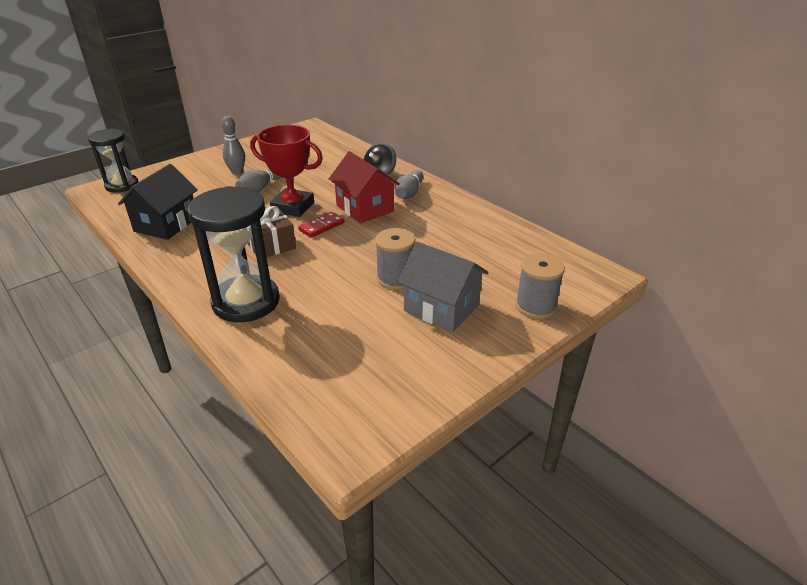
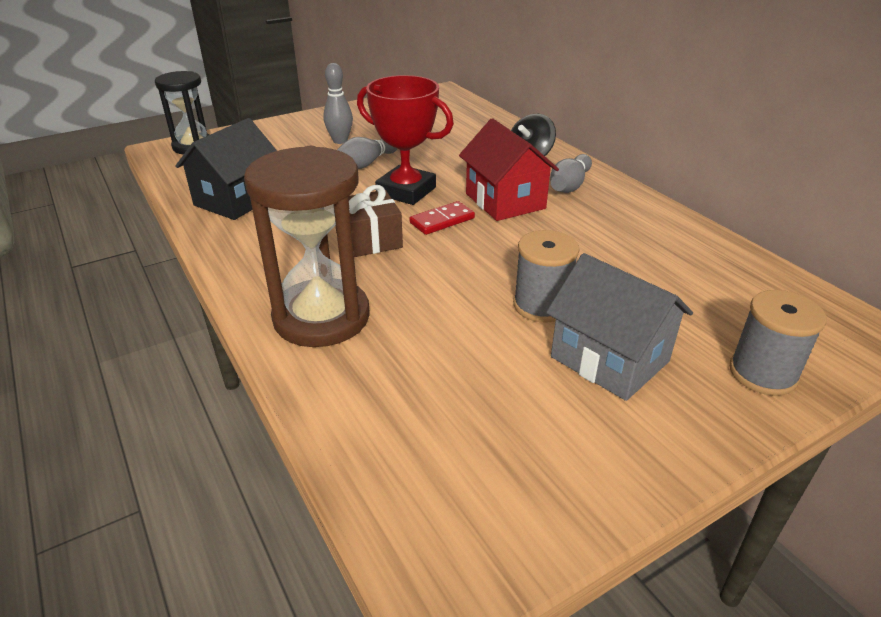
camera: 10 degrees right, 0 degrees up
(246, 302) = (321, 317): black hourglass -> brown hourglass

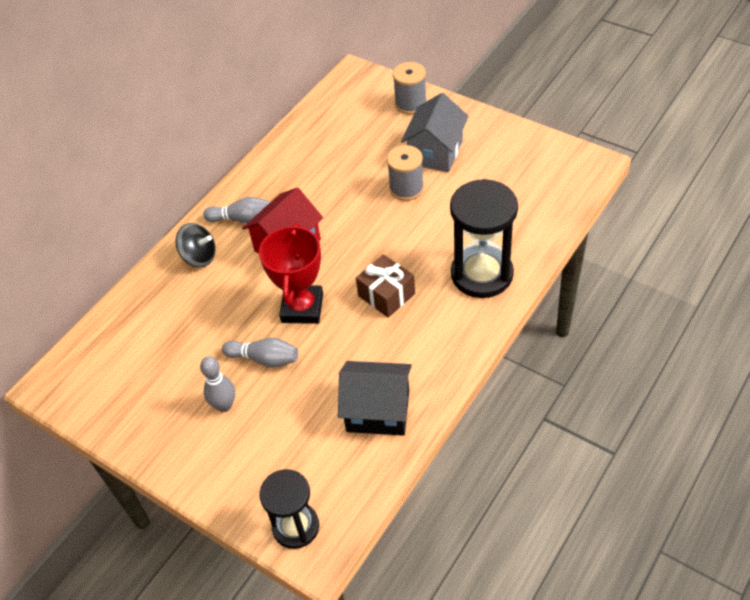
camera: 110 degrees left, 15 degrees up
(321, 317) = (482, 274): brown hourglass -> black hourglass
(442, 221) = (336, 268): red domino -> none

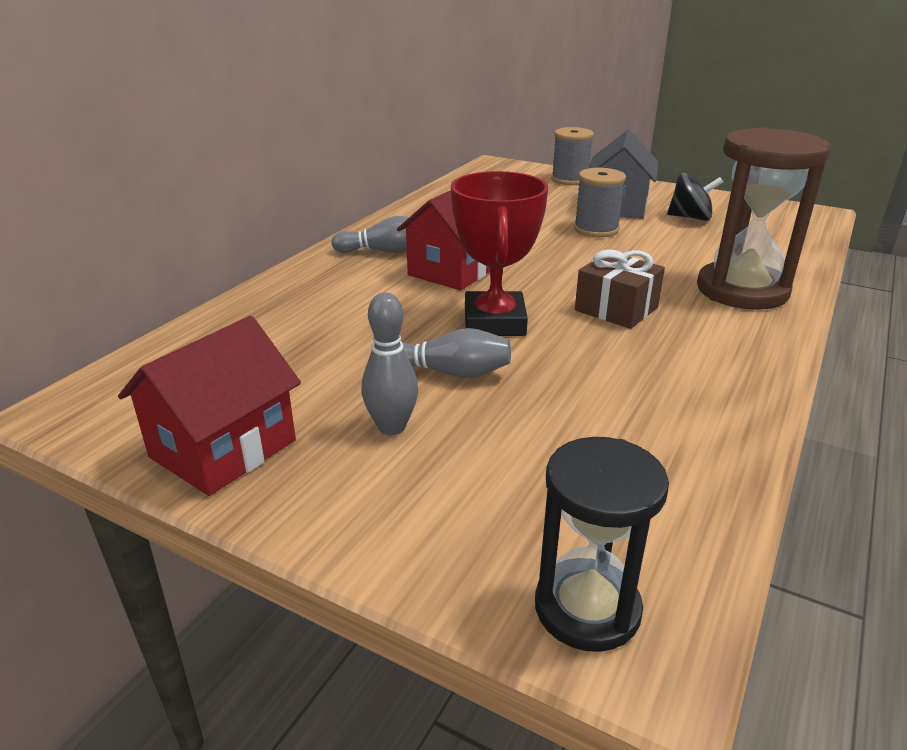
camera: 10 degrees left, 20 degrees down
(134, 419) = (223, 449): none -> red house
(199, 257) = (328, 280): black spinning top -> black spinning top (690, 218)
(378, 411) = (670, 427): black house -> none
(482, 274) = (742, 290): black hourglass -> brown hourglass

